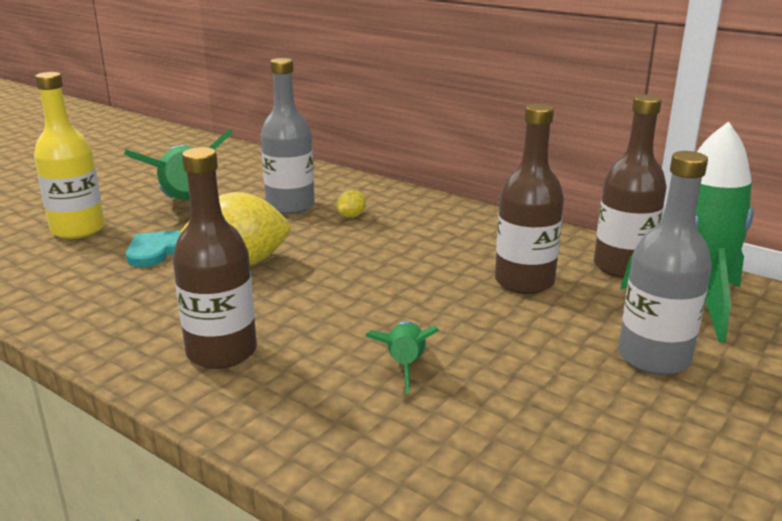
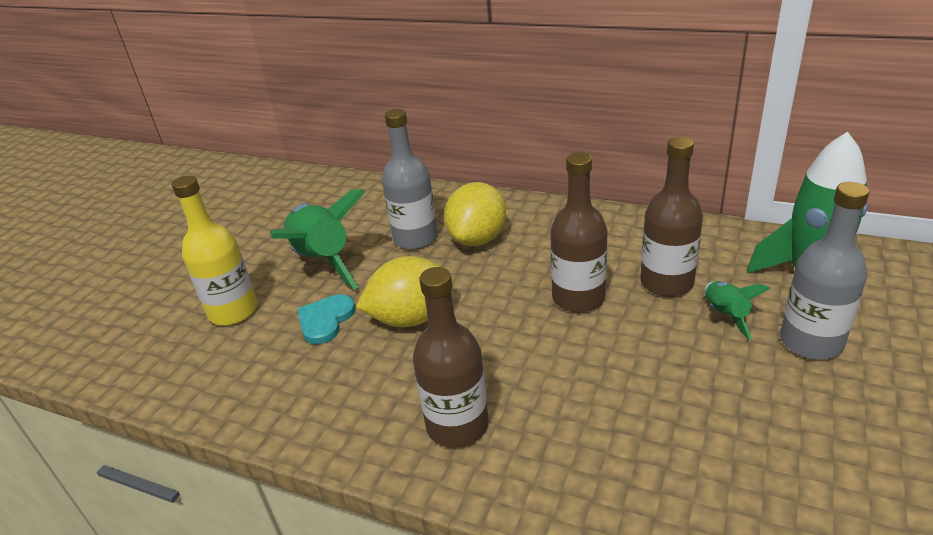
camera: 10 degrees left, 10 degrees up
(351, 216) = (477, 239): yellow lemon -> yellow lemon, size x2.36
(404, 365) = (620, 400): green rocket -> green rocket (725, 315)
(622, 267) = (736, 247): brown bottle -> brown bottle (578, 298)

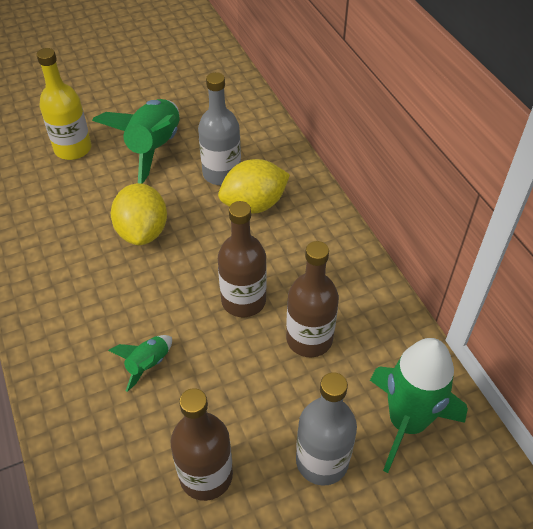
camera: 40 degrees right, 15 degrees up
(325, 320) = (103, 195): turquoise heart -> none
(411, 318) = (143, 232): yellow lemon -> yellow lemon turned 60 degrees clockwise
(457, 425) = (74, 320): brown bottle -> brown bottle (206, 475)
(725, 315) = (304, 394): green rocket -> green rocket (148, 364)

